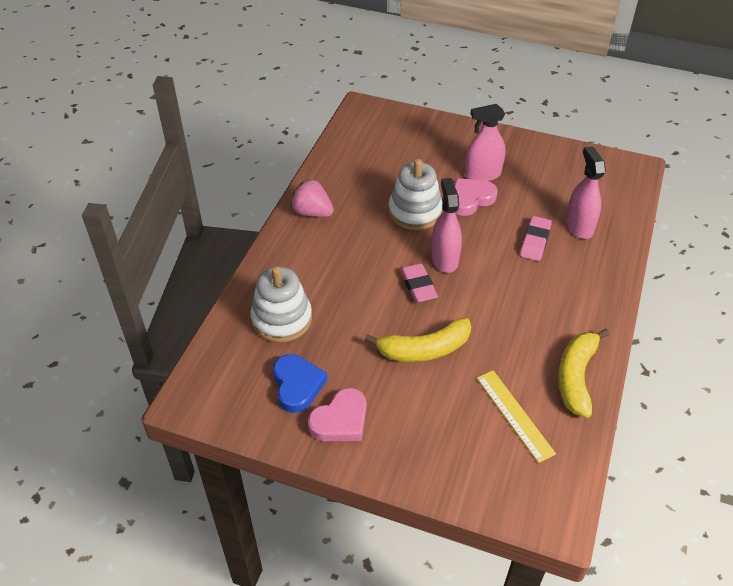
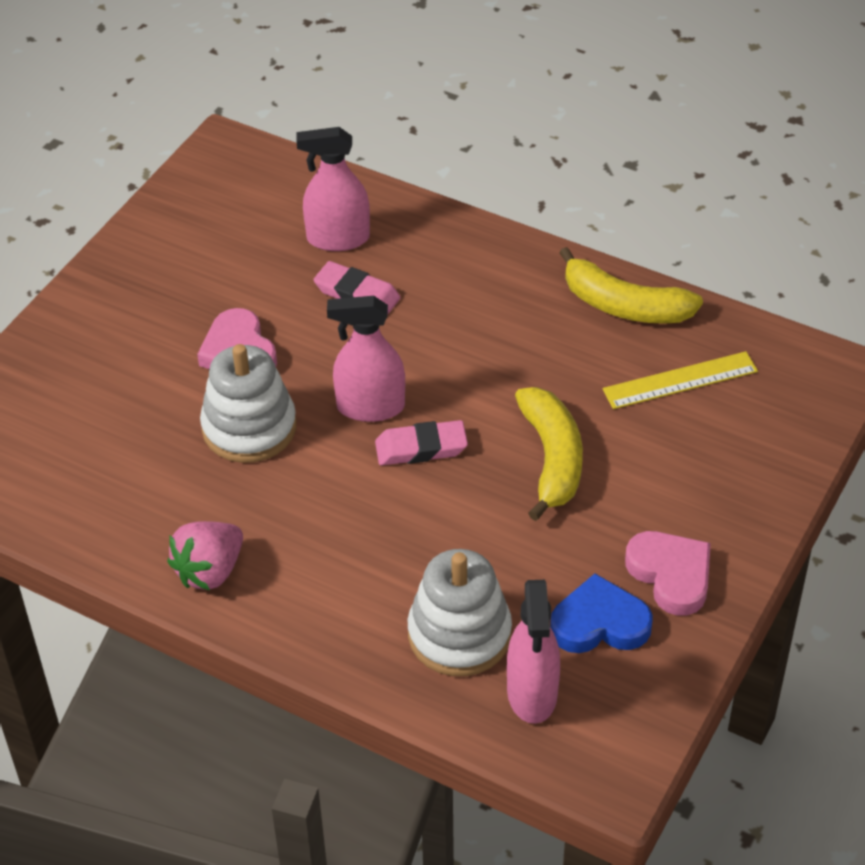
camera: 80 degrees left, 0 degrees up
(482, 174) = (182, 326): pink spray bottle -> pink spray bottle (532, 693)

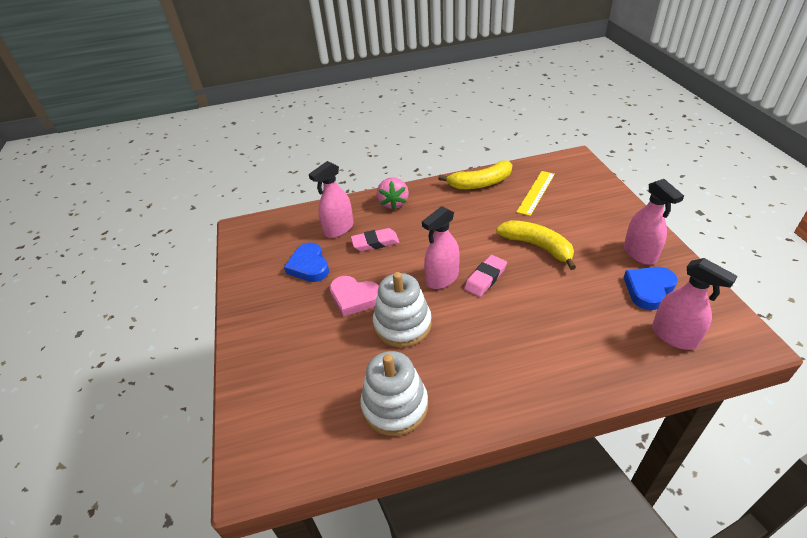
camera: 40 degrees left, 5 degrees down
(210, 571) = (475, 402): pink strawberry -> pink strawberry (393, 203)
(240, 268) = (309, 266): none -> blue heart
(459, 634) = (613, 337): white stacking toy -> white stacking toy (395, 406)
(671, 575) = (640, 253): pink heart -> pink spray bottle

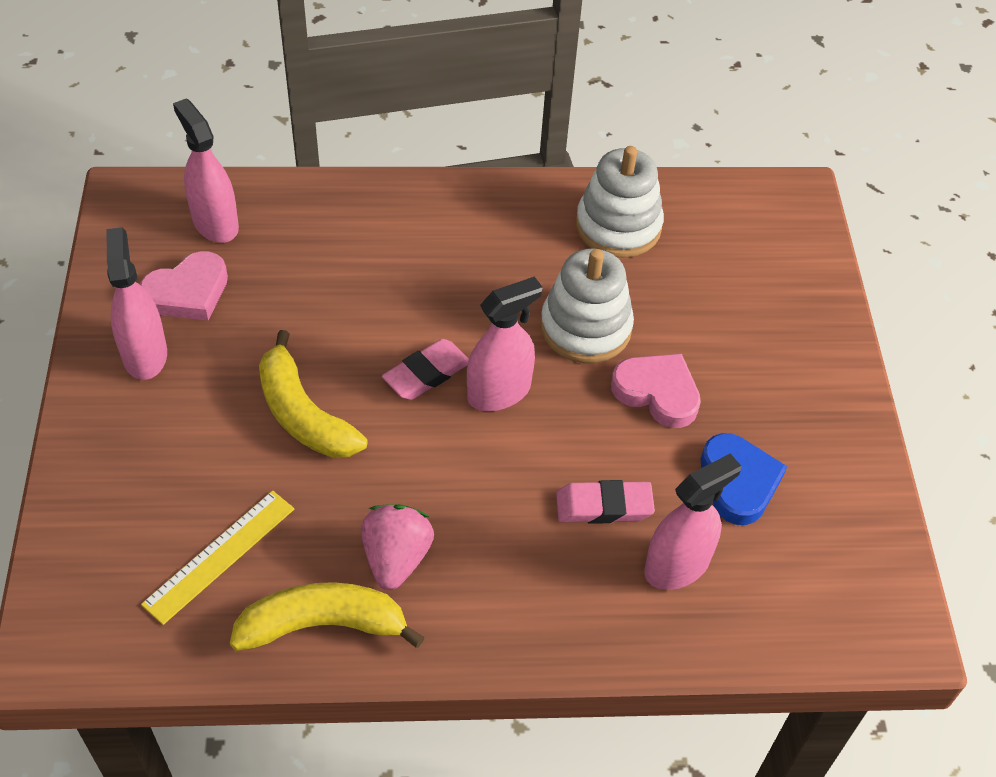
camera: 175 degrees left, 10 degrees up
(393, 203) = (544, 615): pink strawberry -> pink strawberry (396, 558)
(648, 289) = (188, 292): blue heart -> pink heart

